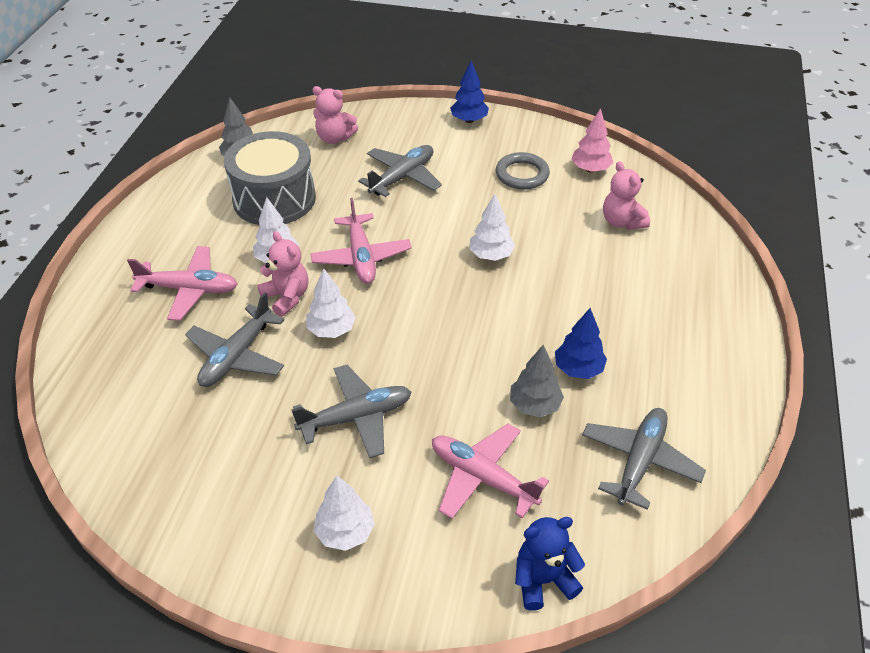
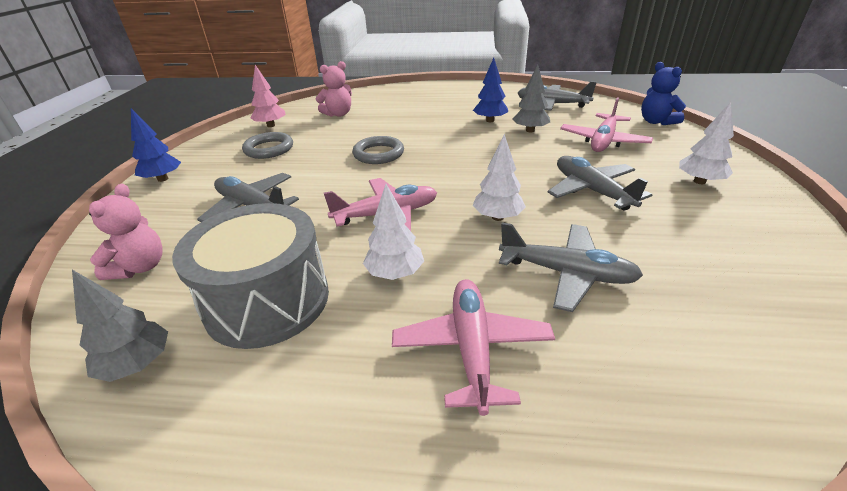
camera: 95 degrees left, 10 degrees down
(287, 297) = (460, 254): pink teddy bear -> none
(491, 255) = (378, 154): white tree -> grey ring

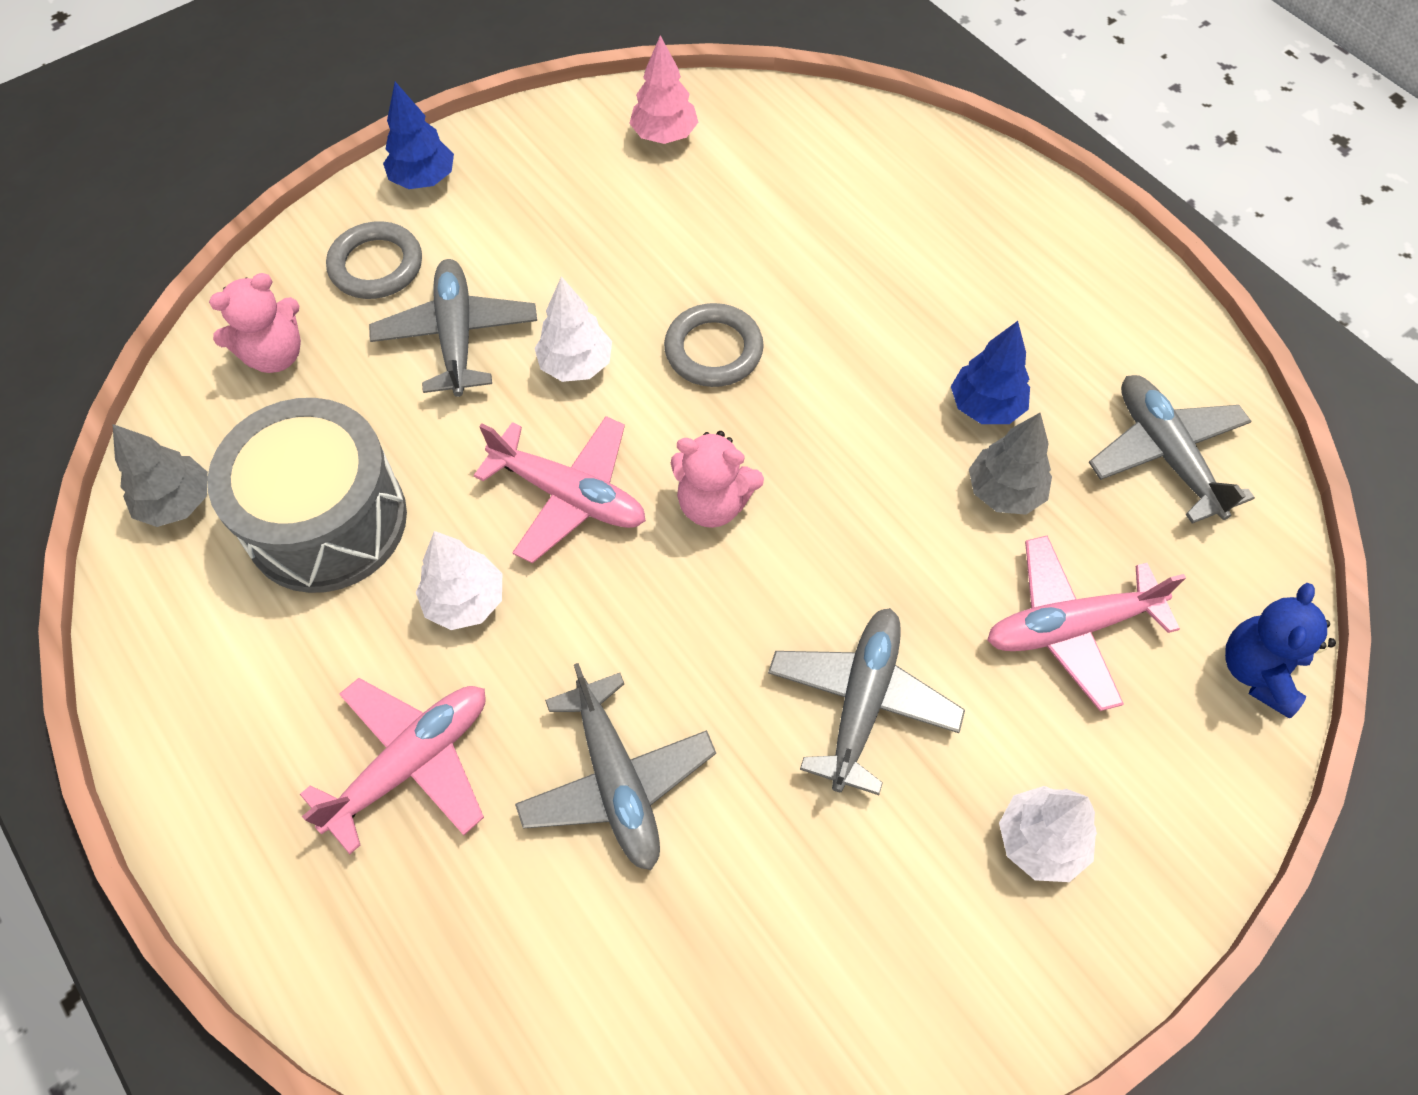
camera: 45 degrees right, 25 degrees up
(269, 149) = (598, 207): grey ring -> grey ring (376, 265)
(338, 114) = (789, 180): pink teddy bear -> pink teddy bear (713, 503)
(498, 217) = (677, 626): white tree -> white tree (576, 365)

